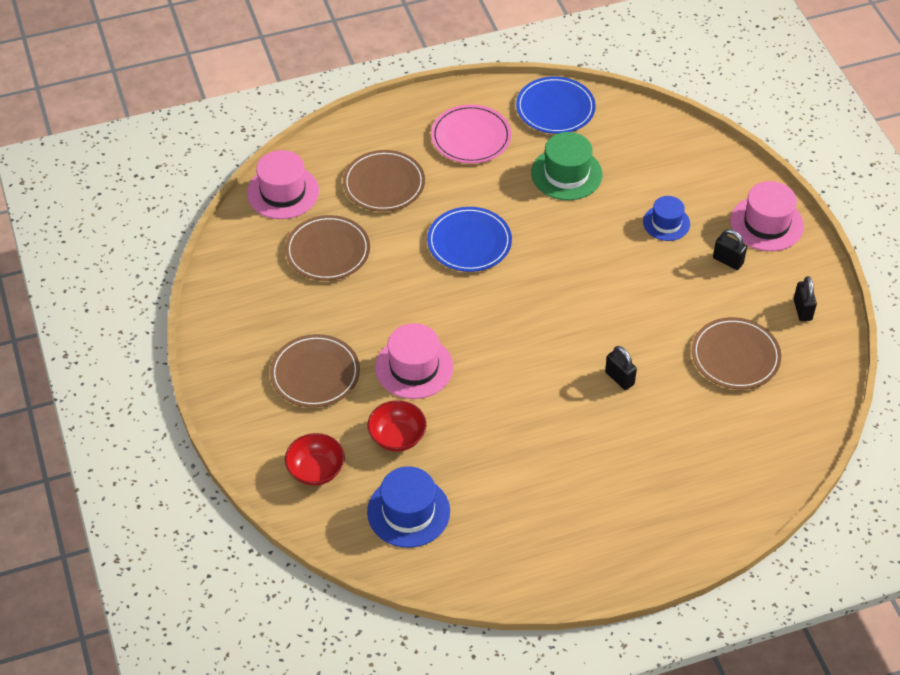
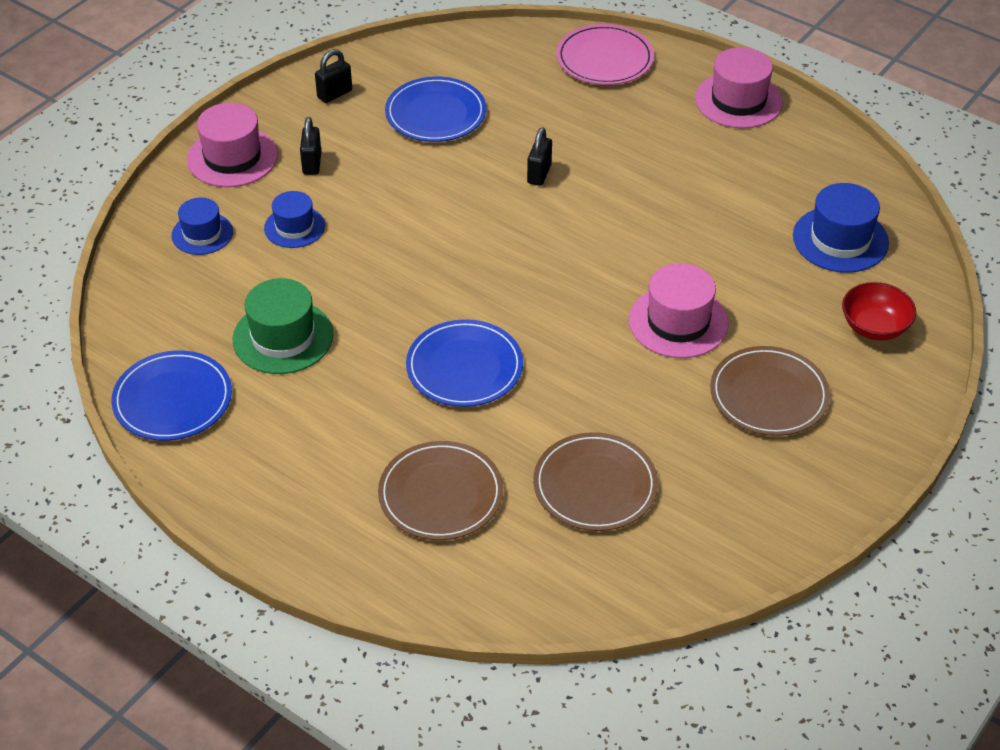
camera: 125 degrees left, 5 degrees down
(283, 192) = (544, 589): pink hat -> pink hat (738, 100)
(397, 437) = (772, 290): red bowl -> none
(471, 137) = (289, 453): pink plate -> pink plate (604, 59)
(695, 177) = (202, 234): none -> blue hat
(735, 356) = (435, 113): brown plate -> blue plate

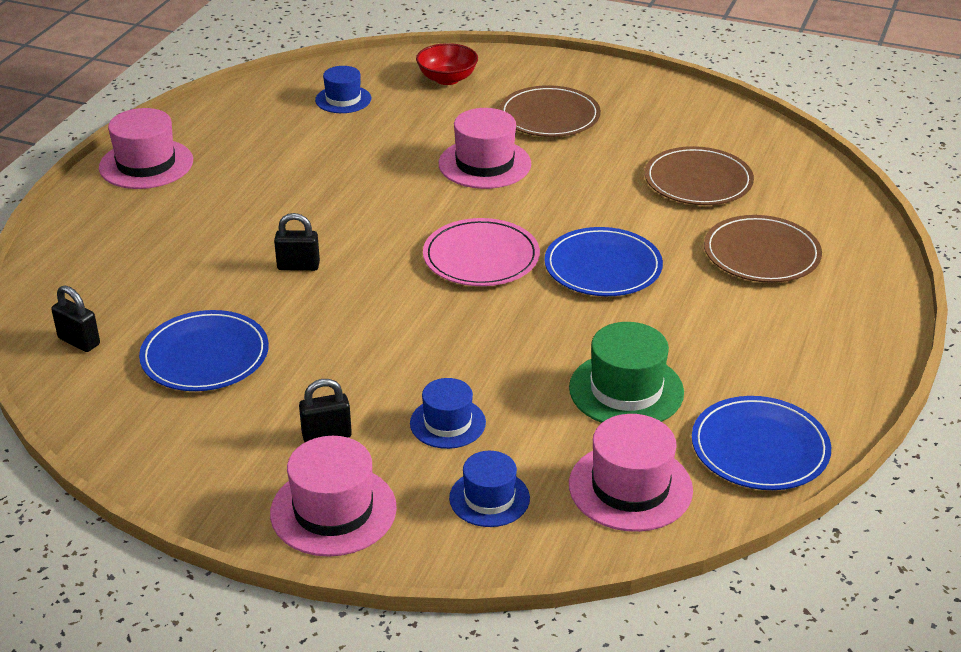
camera: 105 degrees left, 10 degrees down
(172, 310) = (630, 487): none -> pink hat
(334, 94) = (179, 447): black padlock -> black padlock (79, 341)
(604, 59) = (79, 252): pink plate -> pink plate (481, 257)
(840, 239) = (343, 99): blue hat -> blue hat, size x0.65

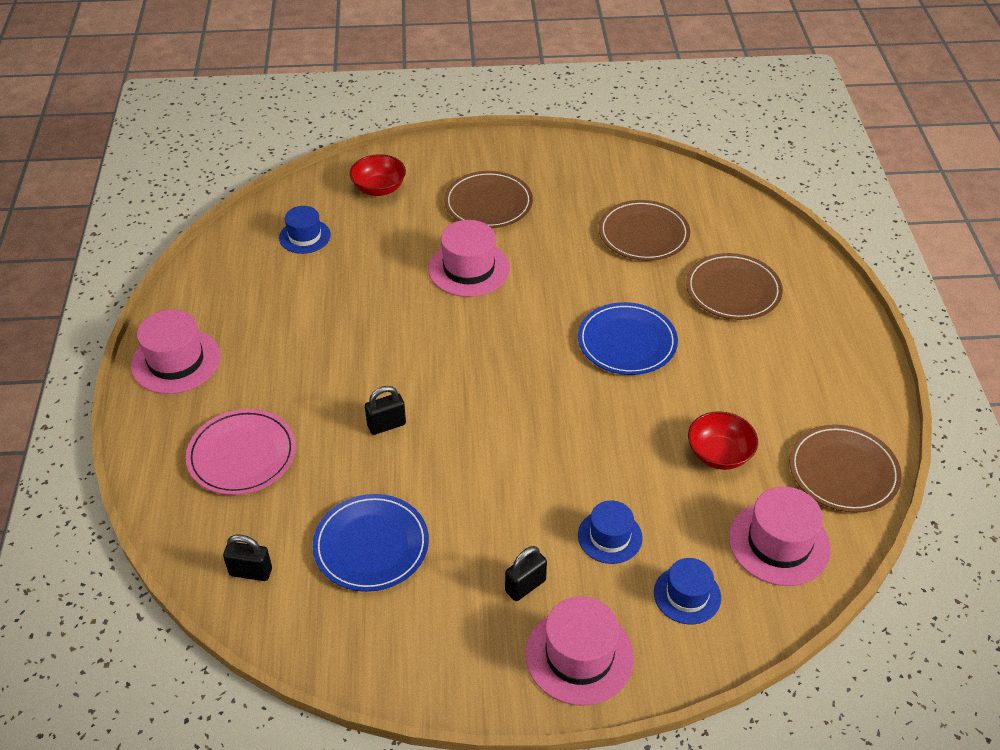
camera: 25 degrees left, 10 degrees up
(481, 257) = (528, 364): pink plate -> pink plate (242, 455)
(626, 390) = (719, 454): green hat -> red bowl
(760, 448) = (843, 471): blue plate -> brown plate

